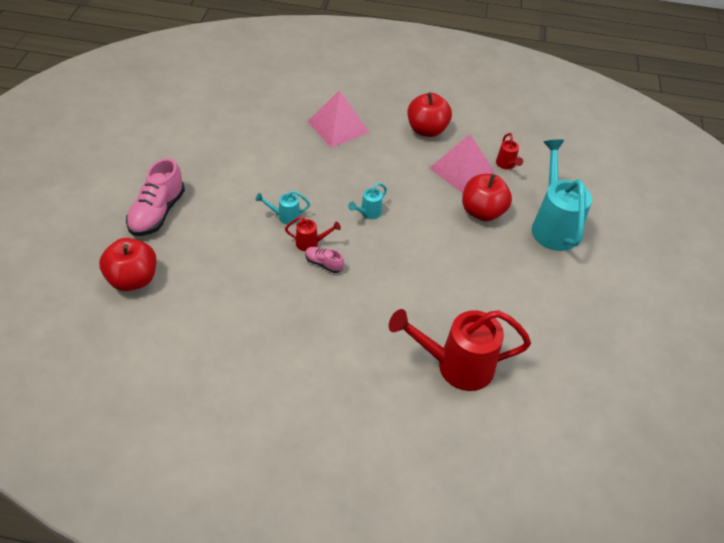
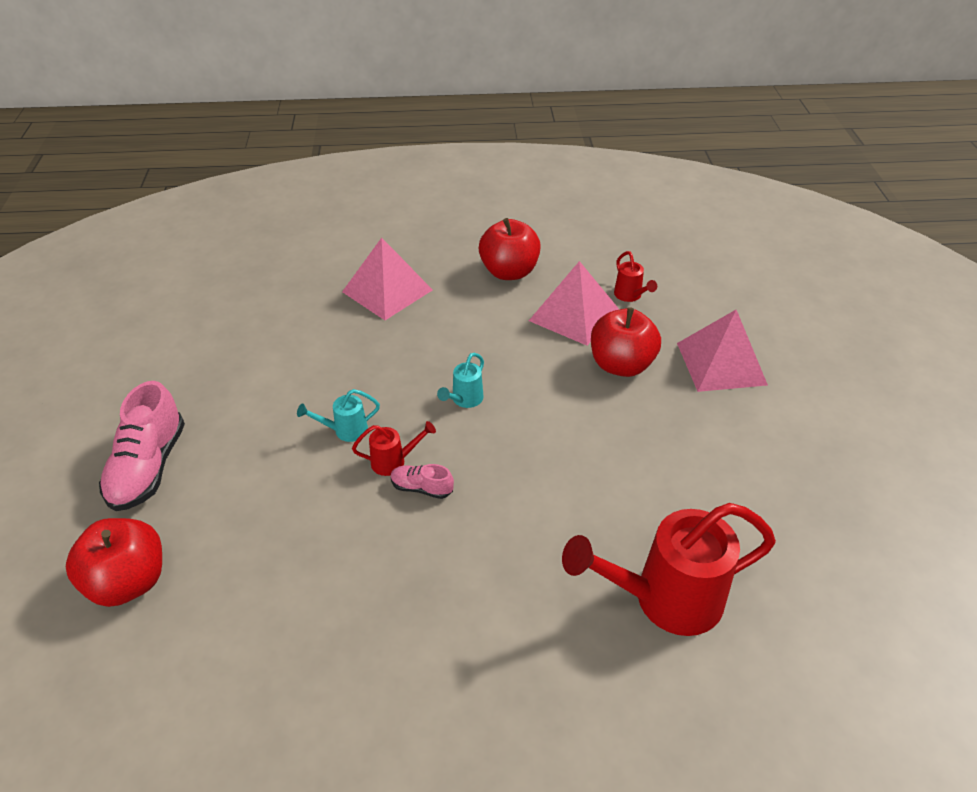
camera: 10 degrees left, 5 degrees down
(553, 226) = (721, 363): turquoise watering can -> pink pyramid

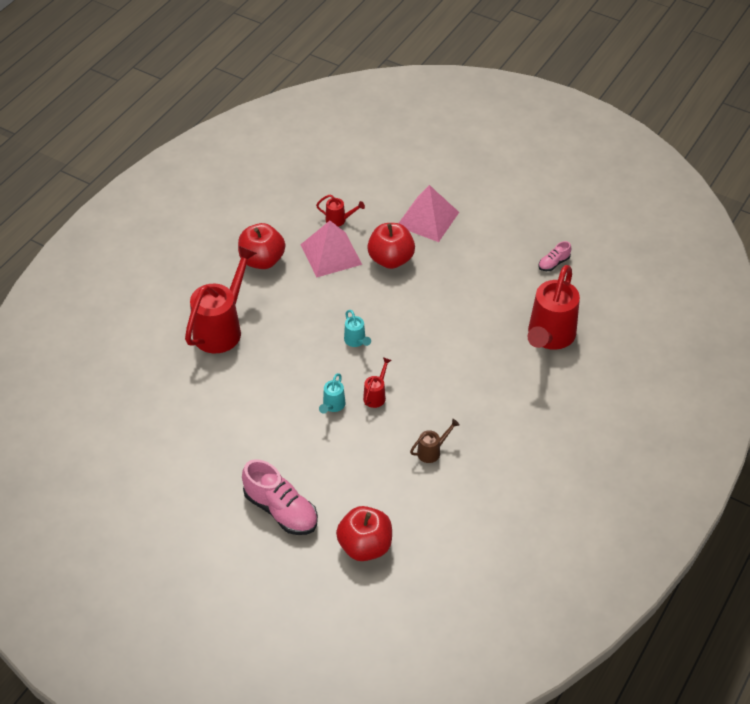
camera: 55 degrees left, 5 degrees up
(341, 570) = (432, 451): none -> brown watering can
(387, 291) = (222, 328): pink pyramid -> red watering can
(421, 488) = (405, 393): pink shoe -> pink shoe (553, 263)

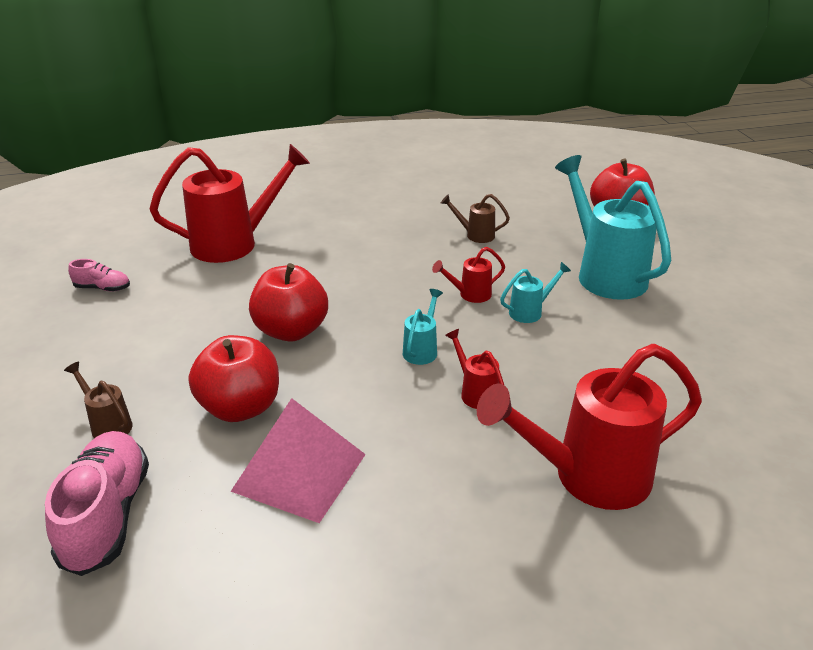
camera: 135 degrees left, 15 degrees down
(262, 260) = (411, 541): red apple -> red apple (291, 331)
(281, 510) = (680, 270): pink shoe -> pink shoe (107, 516)
(321, 471) = (605, 274): none -> turquoise watering can
(339, 220) = (208, 518): red watering can -> red watering can (475, 393)
(427, 219) = (108, 425): pink pyramid -> brown watering can

